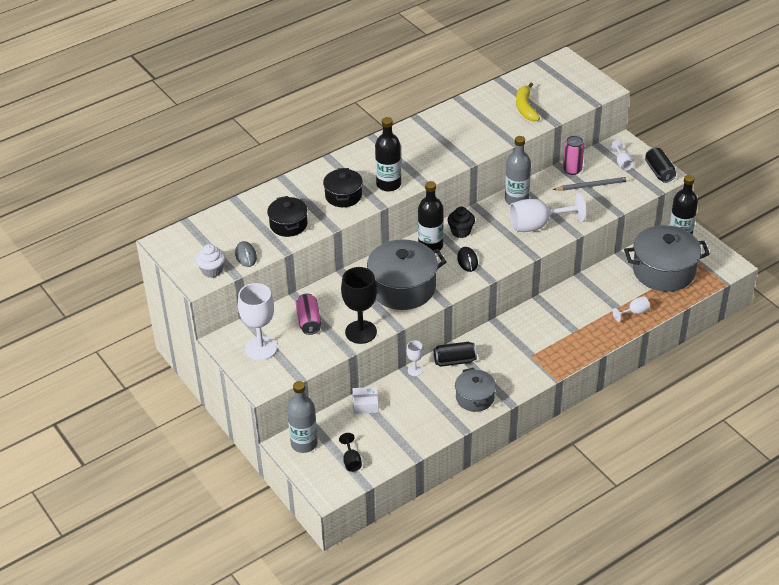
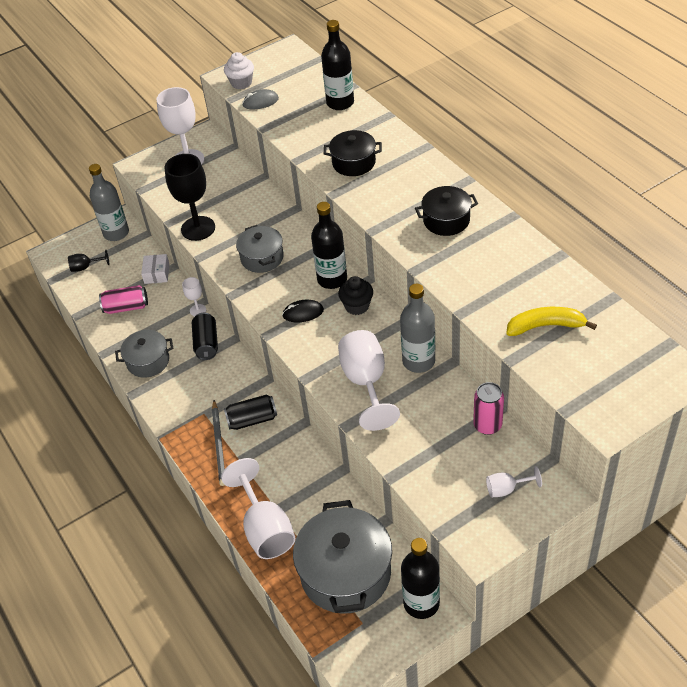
camera: 95 degrees right, 5 degrees up
(288, 224) = (306, 126): black pot -> black pot (446, 220)
(309, 321) = (221, 190): pink can -> pink can (126, 307)
(388, 184) = (373, 197): black bottle -> black bottle (340, 103)
(402, 288) = (262, 258): grey pot -> grey pot, size x0.57
(592, 185) = (452, 448): grey pencil -> grey pencil (219, 444)
(634, 312) = (265, 529): white goblet -> white goblet, size x2.05
(659, 172) = (489, 537): black can -> black can (252, 420)

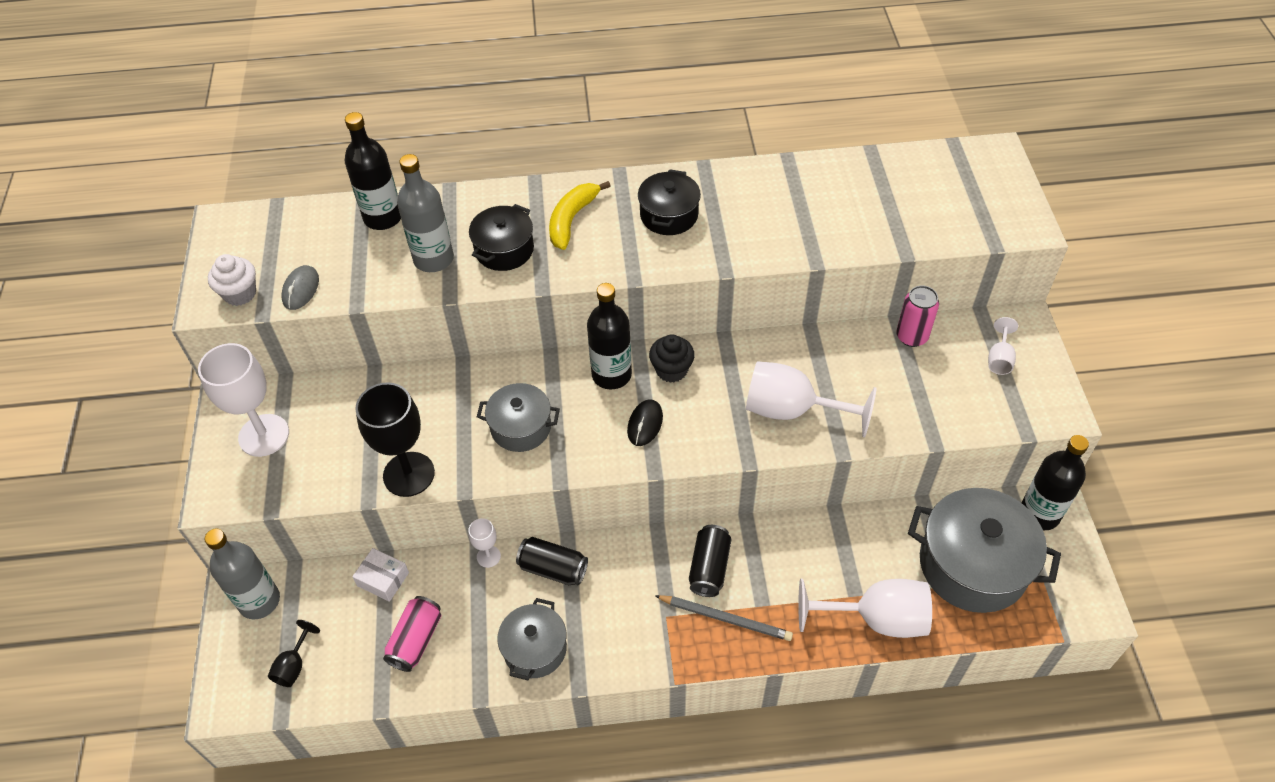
camera: 65 degrees left, 5 degrees up
(418, 361) = (791, 352): grey bottle -> grey bottle (433, 259)
(545, 326) = (877, 211): yellow banana -> yellow banana (572, 220)

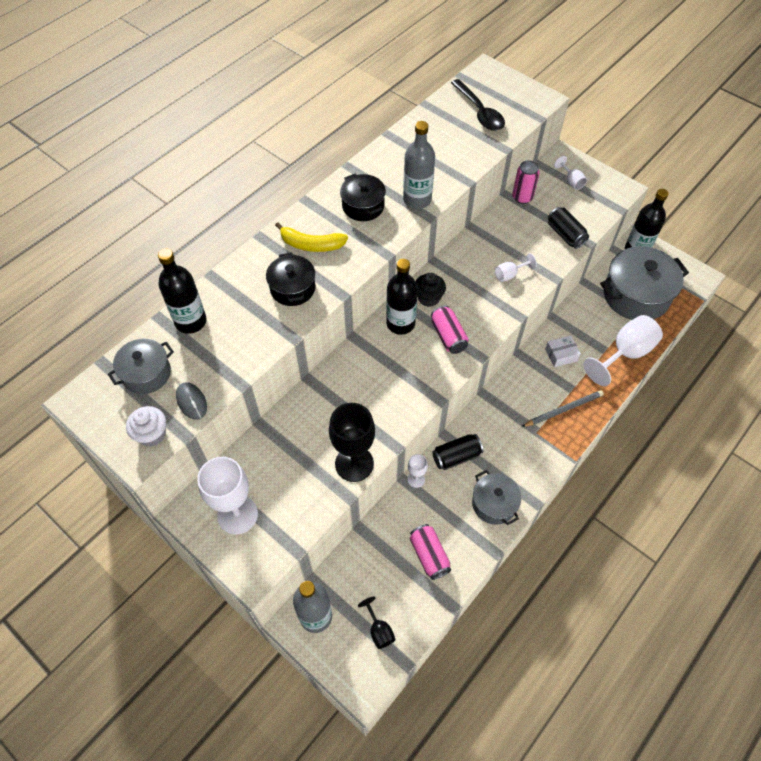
camera: 45 degrees left, 5 degrees up
(383, 579) = (373, 541): white box -> white box (561, 355)
(433, 259) = (256, 323): grey bottle -> grey bottle (417, 199)
(521, 427) = (385, 389): grey pot -> grey pot (146, 374)
(572, 220) = (311, 245): yellow banana -> yellow banana turned 60 degrees counterclockwise
(645, 424) = (448, 336): black mouse -> pink can
(709, 568) = (529, 391): black can -> black can (565, 235)
(791, 410) = (509, 275): white goblet -> white goblet, size x0.49
(925, 195) = (479, 112): none -> black spoon

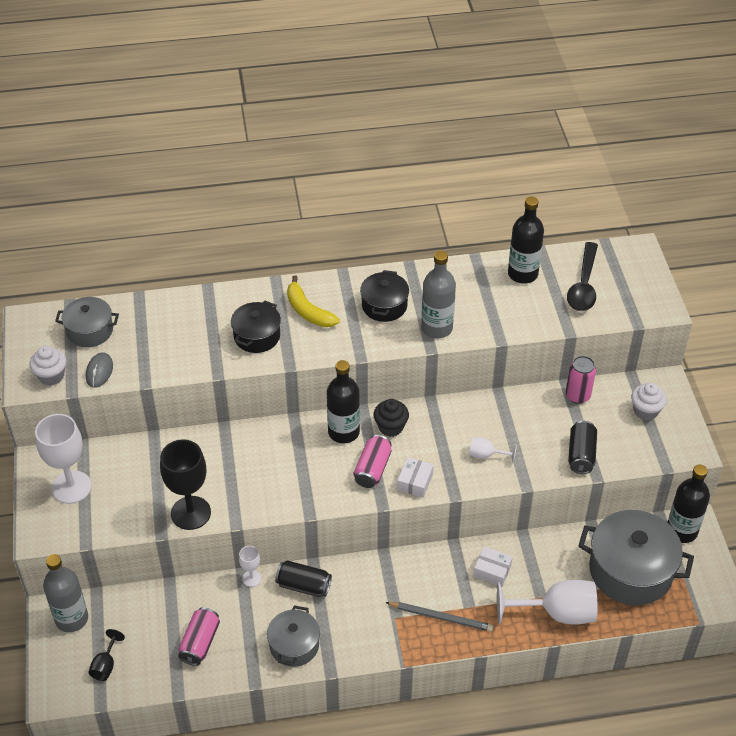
camera: 40 degrees right, 10 degrees down
(191, 321) = (157, 313): black bottle -> black bottle (522, 274)
(485, 325) = (415, 482): none -> white box
(571, 181) = (645, 411): white goblet -> white cupcake

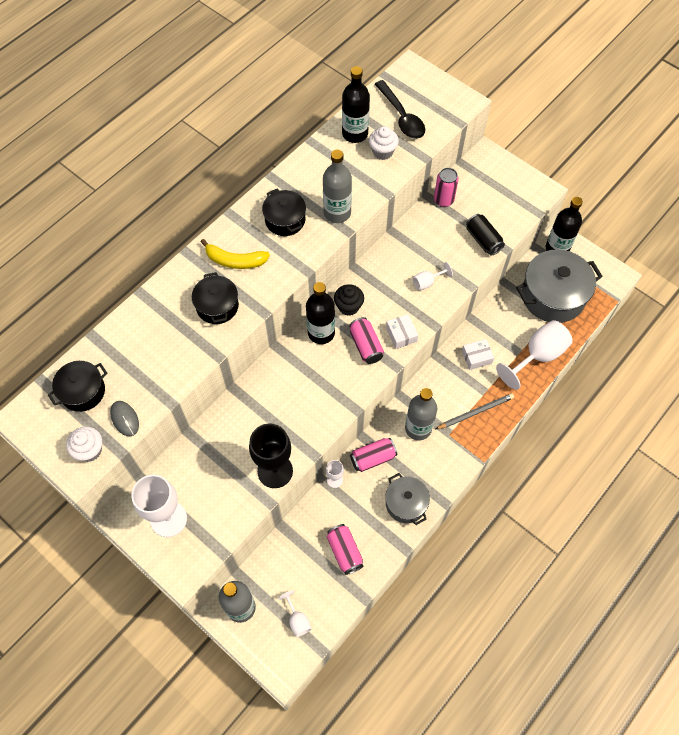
camera: 40 degrees left, 15 degrees up
(90, 331) = (83, 391): grey pot -> black pot
(105, 665) = (297, 620): black goblet -> white goblet
(303, 586) = (373, 458): black can -> pink can
(371, 591) = (418, 428): none -> grey bottle
(645, 411) = (492, 182): white cupcake -> white cupcake (382, 152)

